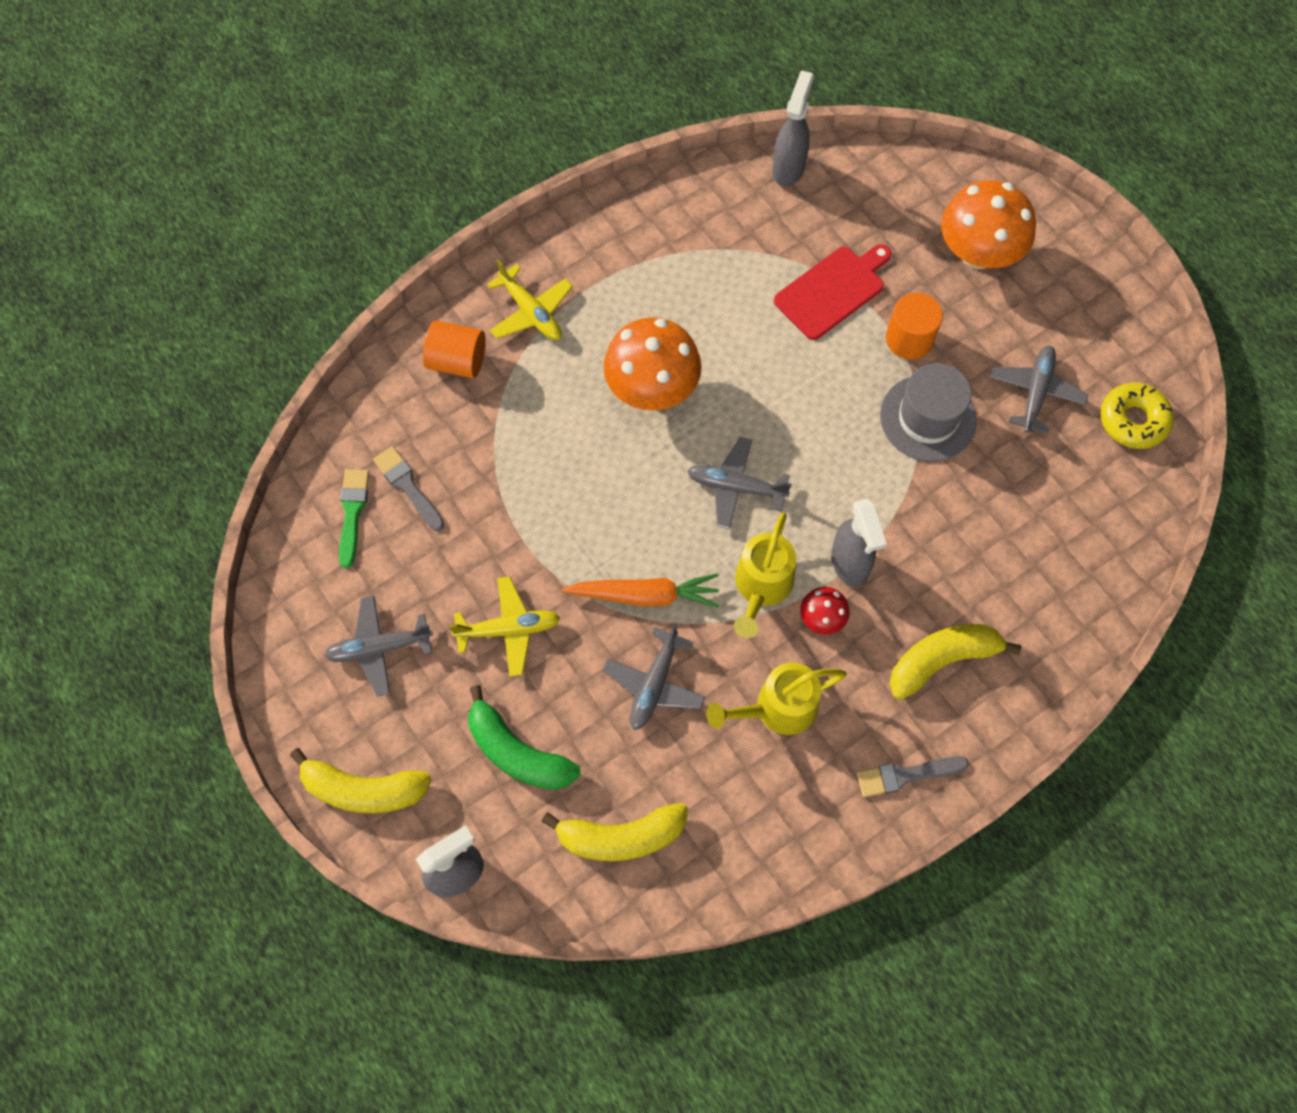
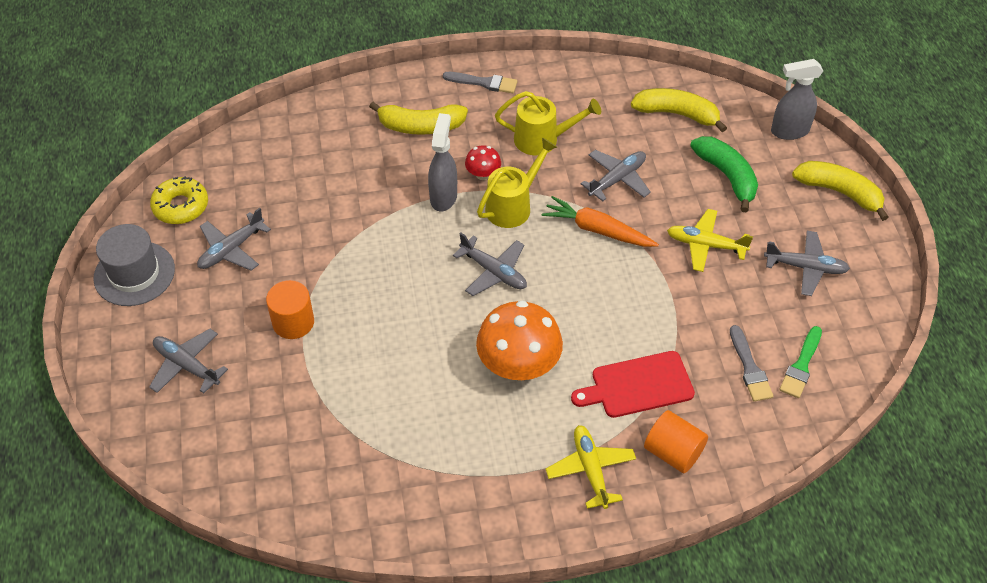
camera: 155 degrees left, 15 degrees down
(788, 168) = (287, 509): grey spray bottle -> none
(832, 290) = (325, 383): red cutting board -> red cutting board (638, 385)
(928, 418) = (322, 263): grey hat -> grey hat (134, 273)
(978, 253) = (187, 365): orange mushroom -> grey plane

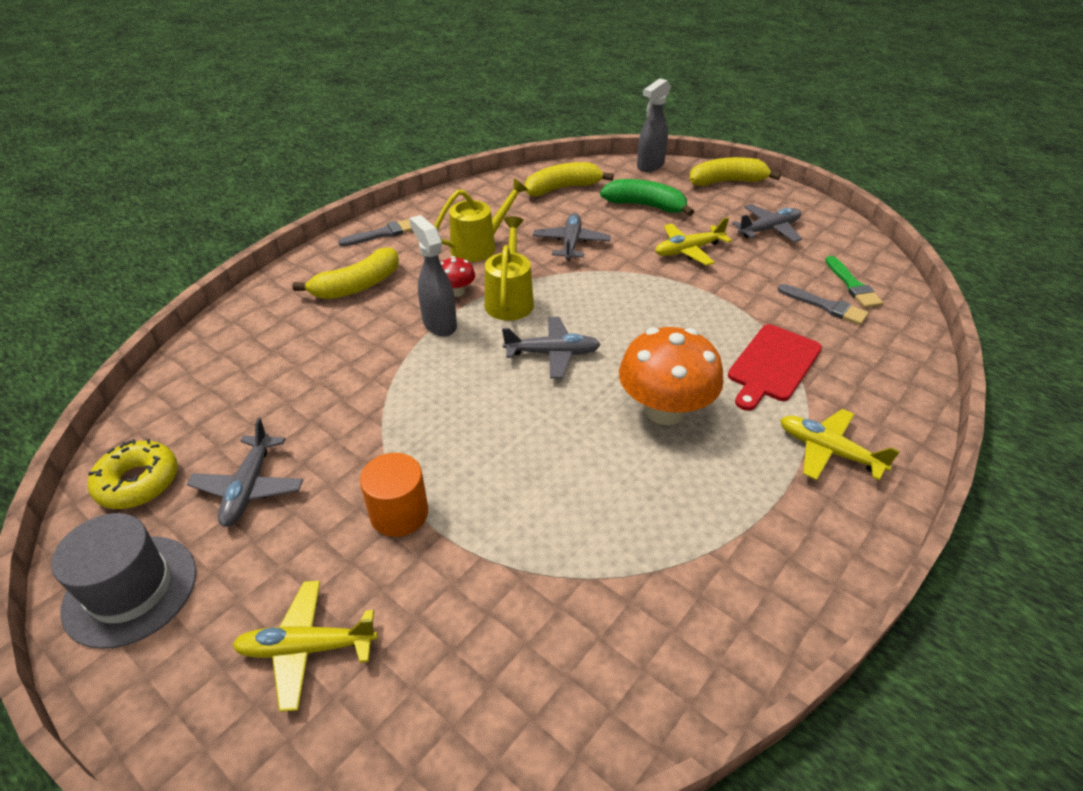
camera: 40 degrees left, 10 degrees down
(187, 365) = (306, 648): grey plane -> yellow plane
(598, 230) = (599, 281): orange carrot -> none
(673, 452) = (863, 395): orange cylinder -> none

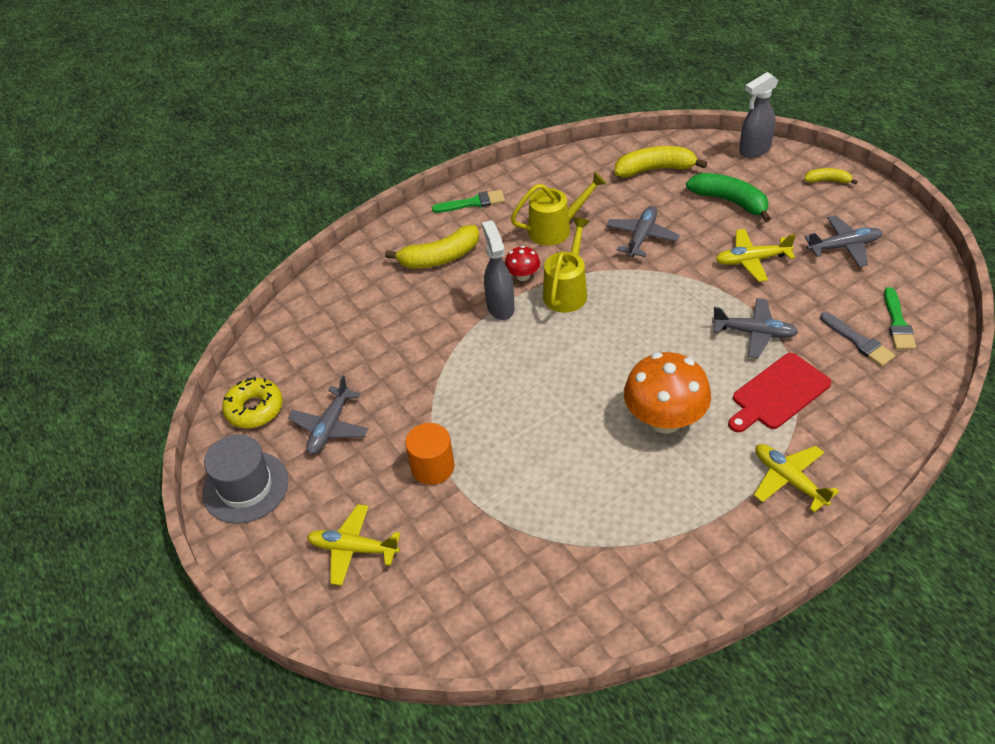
camera: 20 degrees right, 5 degrees up
(383, 233) = (473, 203): grey brush -> green brush
(553, 353) = (588, 351): grey plane -> grey plane (754, 333)
(727, 182) = (827, 181): yellow banana -> yellow banana, size x0.54

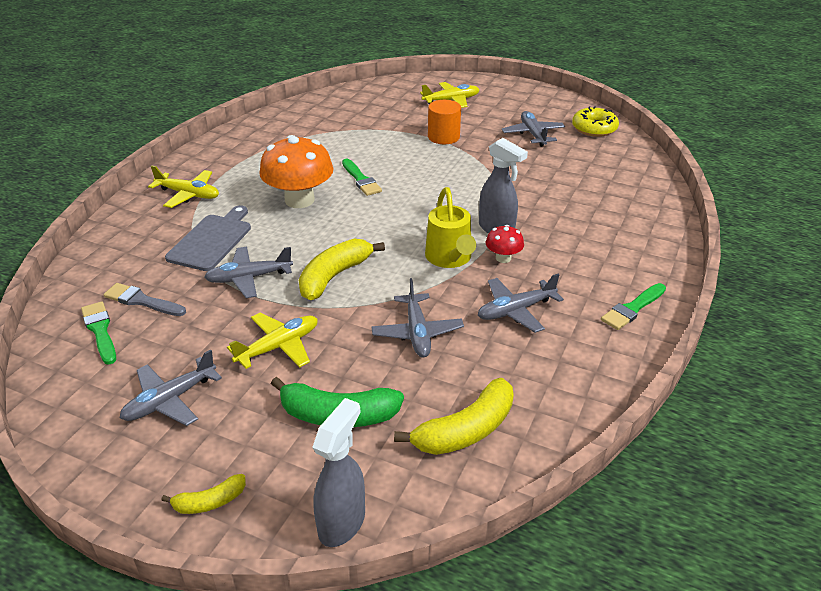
camera: 145 degrees right, 10 degrees down
(245, 487) = (545, 102): grey hat -> none
(440, 257) = (596, 249): yellow banana -> yellow banana (334, 276)
(556, 229) = (515, 310): yellow watering can -> grey plane
(580, 426) = (361, 180): none -> green brush
(778, 393) = (211, 240): red cutting board -> grey cutting board

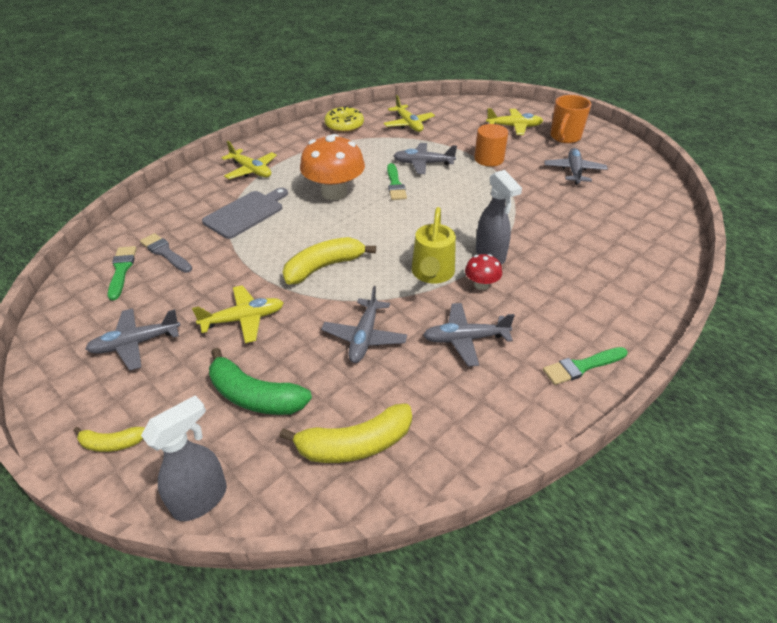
camera: 20 degrees right, 5 degrees up
(249, 278) = (255, 252): grey plane -> grey plane (423, 163)
(339, 115) = (408, 124): none -> yellow plane
(507, 103) = (565, 137): none -> orange mug
(594, 128) = (638, 176): yellow donut -> yellow donut (344, 125)

